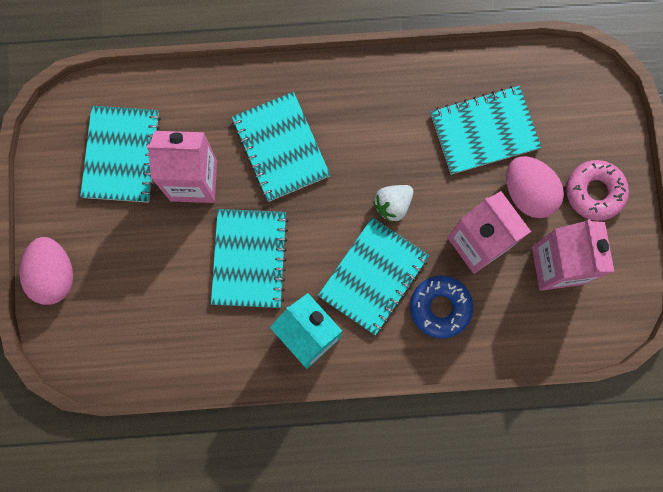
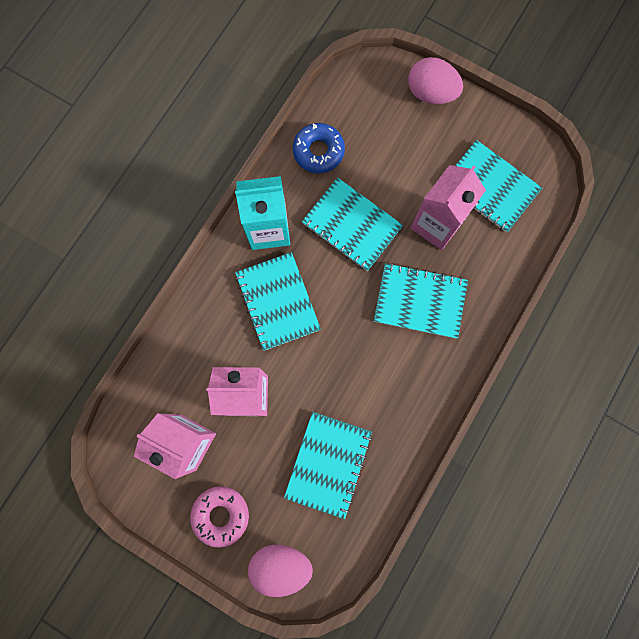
camera: 125 degrees right, 0 degrees up
(393, 205) = (320, 353): white strawberry -> none
(440, 307) = (221, 333): blue donut -> blue donut (318, 151)
(528, 193) = (257, 461): pink egg -> pink egg (281, 564)

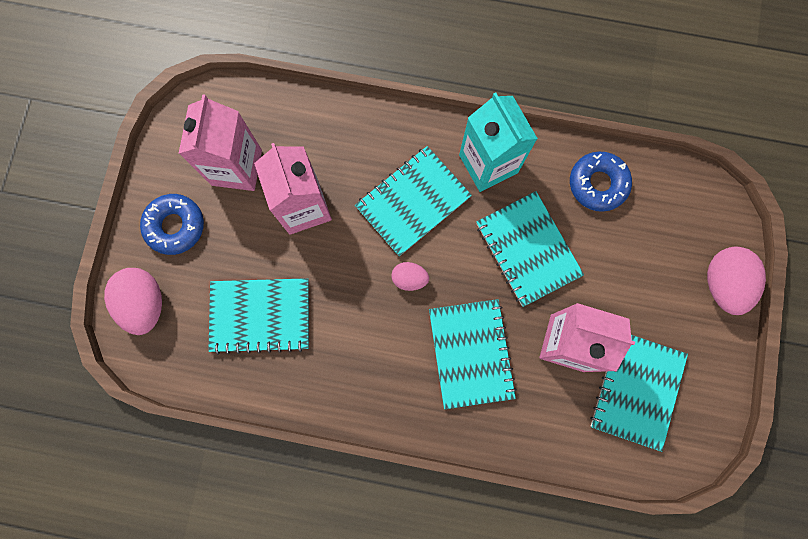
camera: 70 degrees right, 0 degrees up
(221, 515) = (175, 226): pink donut -> blue donut
(341, 328) = (409, 278): none -> pink egg
(352, 225) = (528, 249): turquoise notebook -> turquoise notebook turned 45 degrees counterclockwise

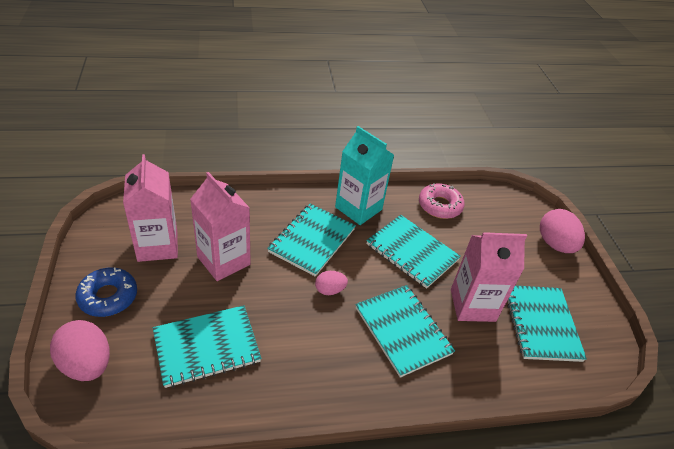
camera: 25 degrees left, 35 degrees down
(598, 184) = (440, 206): blue donut -> pink donut

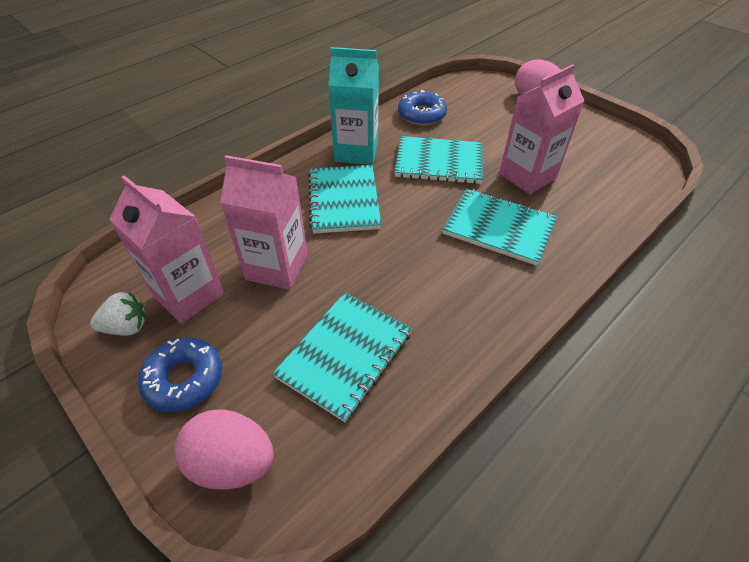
camera: 30 degrees left, 5 degrees up
(108, 244) = (126, 327): none -> white strawberry
(330, 290) = (404, 233): pink egg -> none
(440, 206) = (421, 115): pink donut -> blue donut
(541, 324) = (587, 161): turquoise notebook -> none

